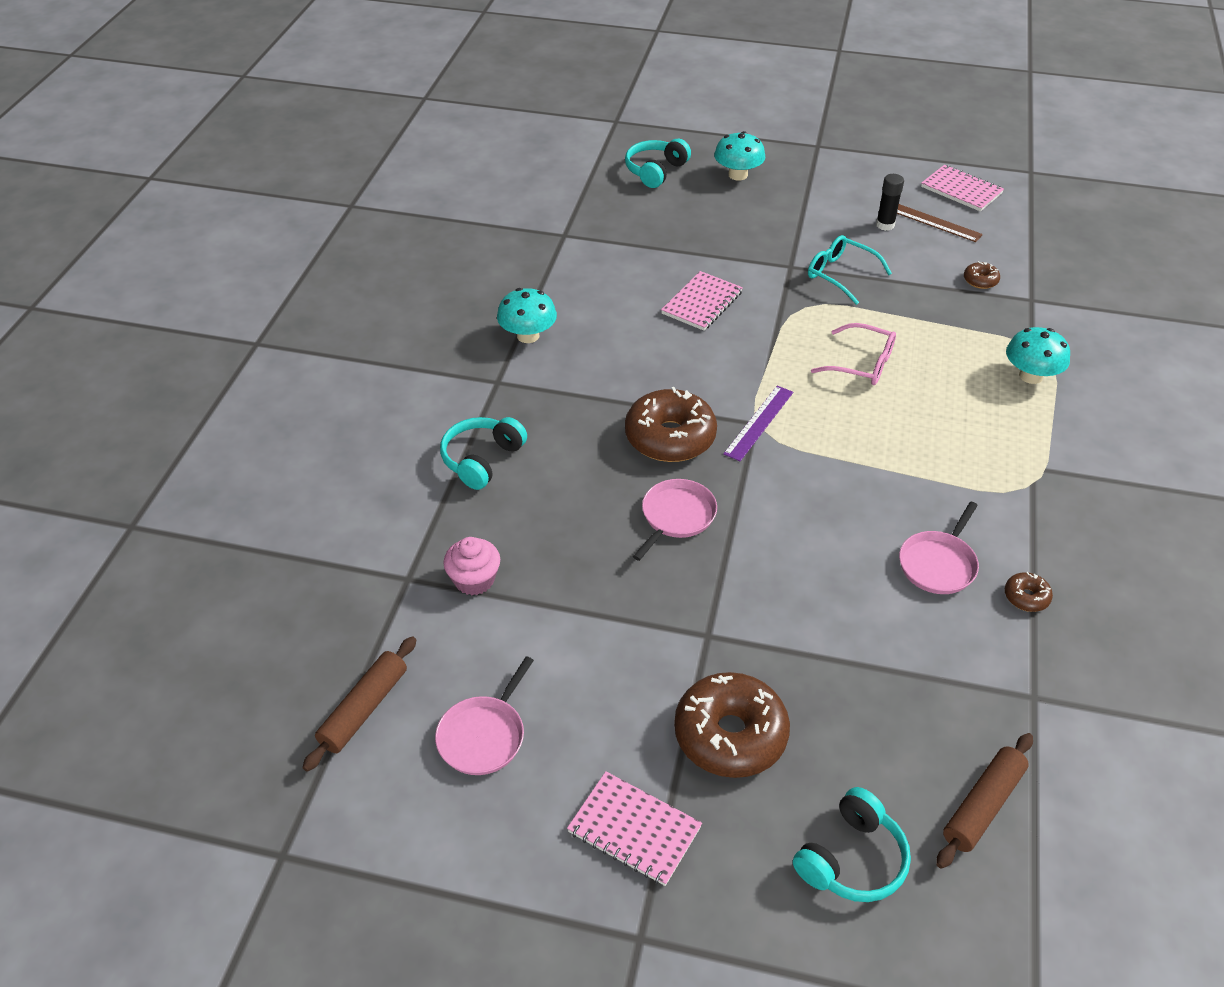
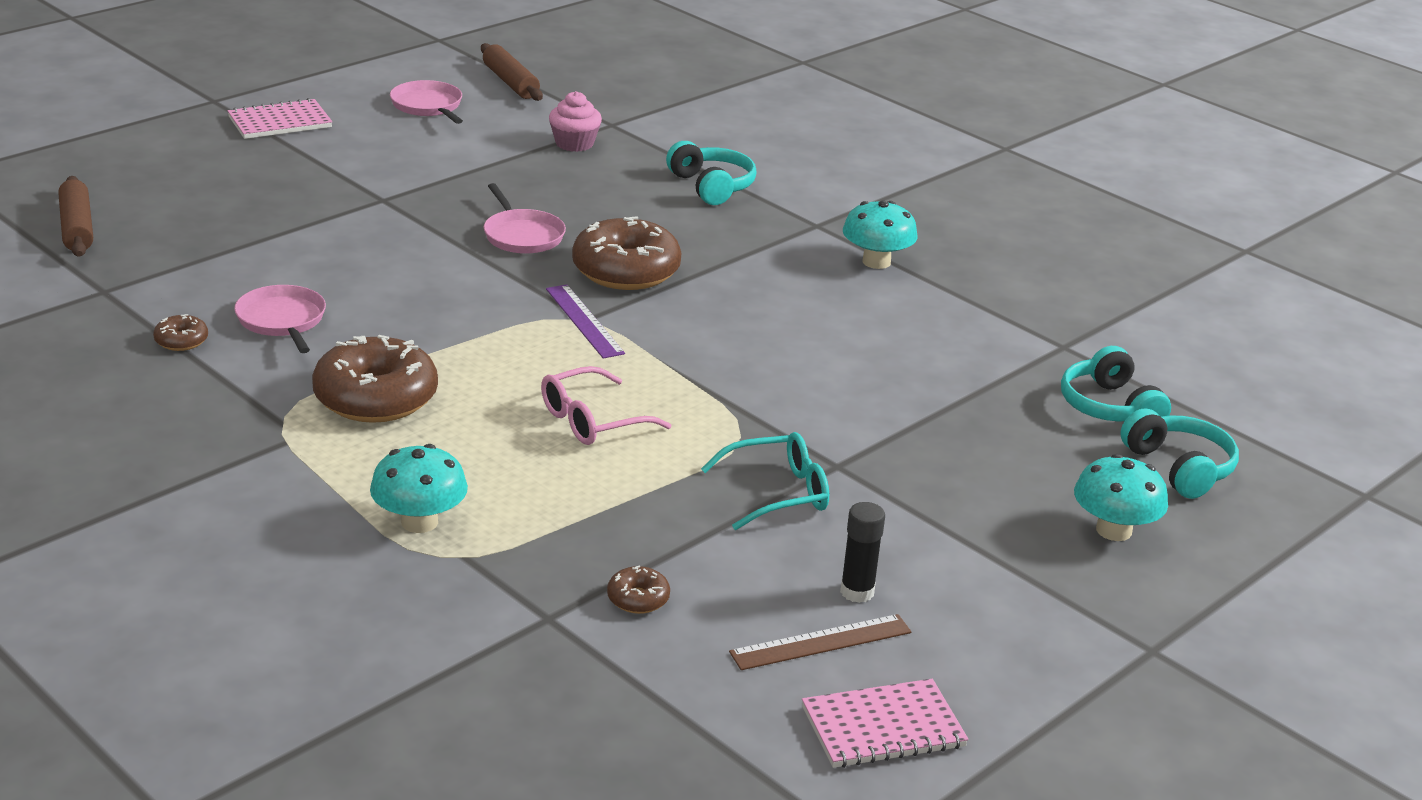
camera: 120 degrees right, 15 degrees down
(702, 303) = (825, 374): pink notebook -> none
(730, 735) = (288, 173): brown donut -> brown donut (376, 398)
(852, 859) = (134, 171): turquoise headphones -> turquoise headphones (1109, 407)

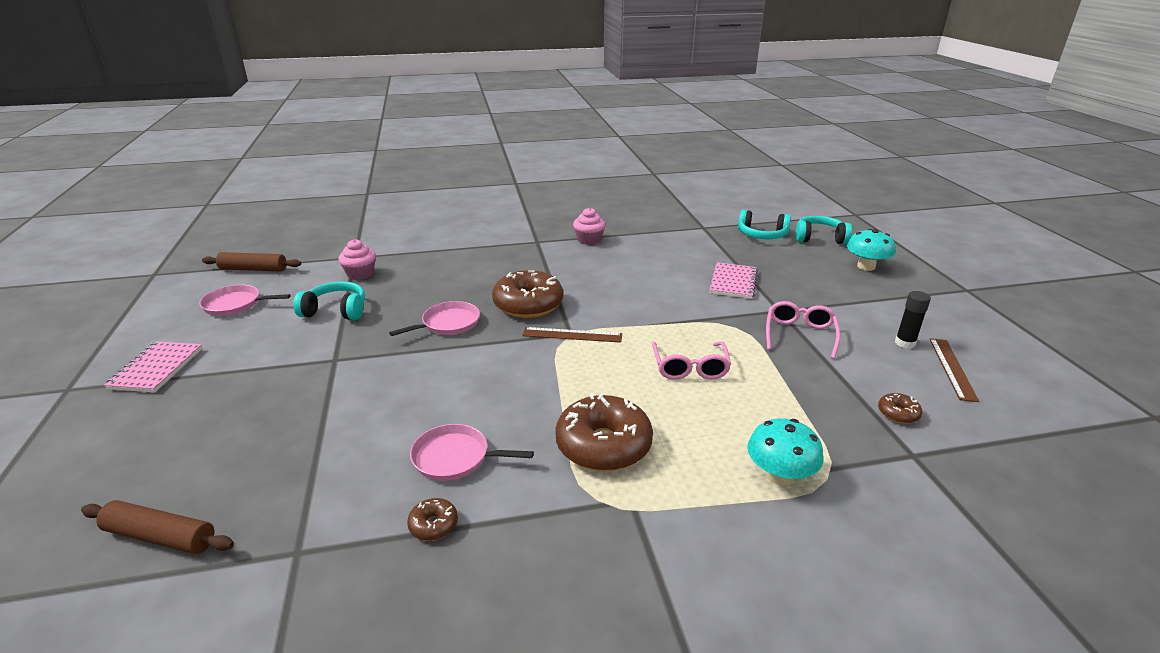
camera: 55 degrees left, 0 degrees up
(522, 235) = (448, 324): pink pan -> pink pan turned 45 degrees counterclockwise
(584, 321) = (572, 335): purple ruler -> brown ruler
(711, 186) = (464, 253): turquoise headphones -> turquoise headphones (336, 311)
(777, 493) = (799, 335): turquoise glasses -> pink glasses
(876, 262) = (589, 240): turquoise mushroom -> pink cupcake
(883, 727) = (1035, 376): pink notebook -> pink notebook (733, 282)

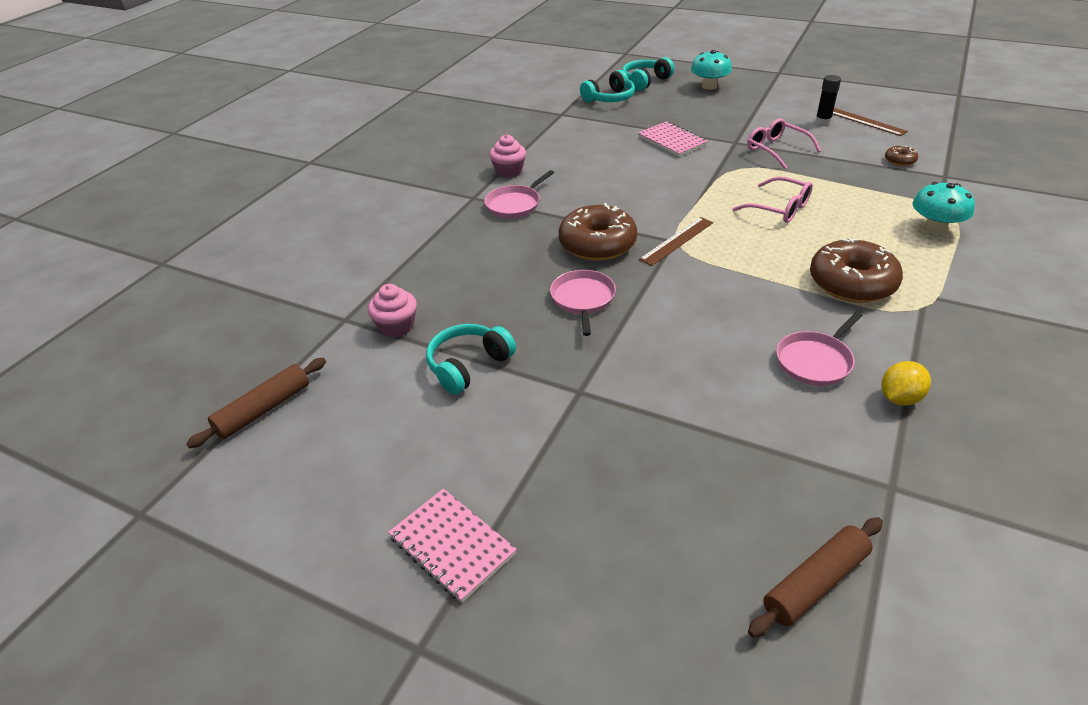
camera: 50 degrees left, 10 degrees up
(235, 304) = (352, 444): pink pan -> pink pan (515, 204)
(433, 525) = (899, 398): brown donut -> yellow lemon

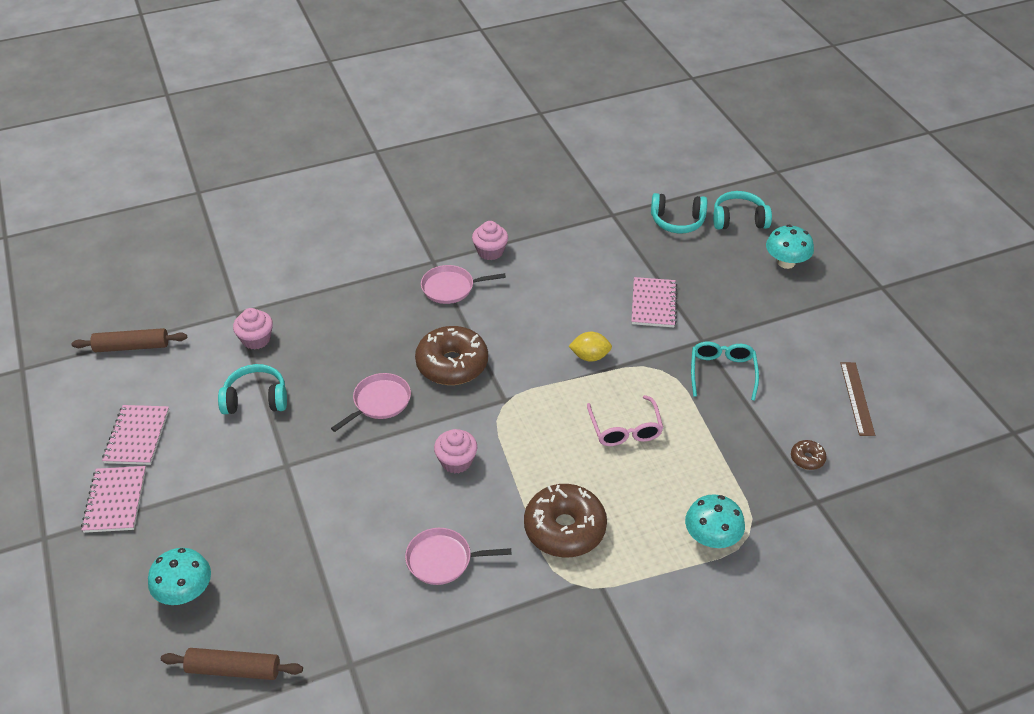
camera: 40 degrees right, 5 degrees up
(388, 475) = (137, 436): none -> pink notebook
(658, 561) = (185, 592): none -> turquoise mushroom
(677, 241) = (507, 401): brown ruler -> none
(708, 296) = (456, 461): none -> pink cupcake
(776, 150) = (722, 372): pink glasses -> turquoise glasses
(823, 121) = (818, 371): black glue stick -> none
(899, 398) = (448, 625): yellow lemon -> yellow lemon (590, 356)

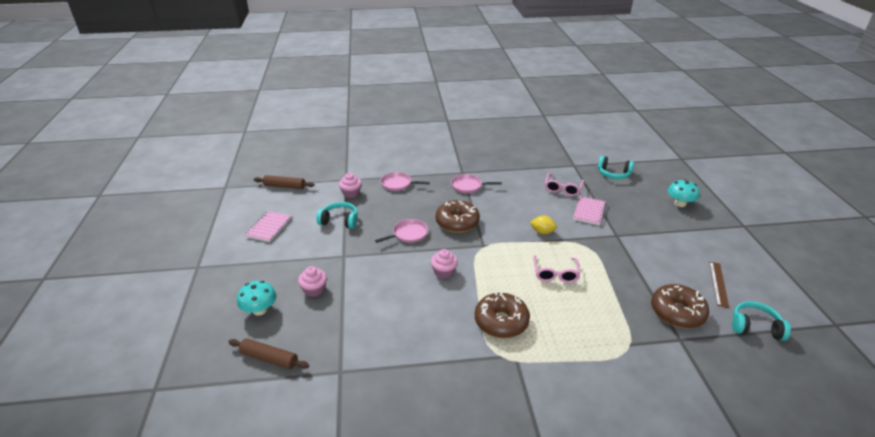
camera: 15 degrees right, 10 degrees down
(115, 500) = (243, 256): pink notebook -> none
(443, 560) = (418, 324): pink pan -> pink pan (398, 184)
(490, 251) = (496, 172): pink cupcake -> pink cupcake (314, 290)
(604, 266) = (562, 189): none -> pink glasses
(711, 537) = (600, 346): turquoise mushroom -> none
(722, 372) = (626, 254): turquoise glasses -> none
(739, 220) = (652, 178): turquoise headphones -> turquoise headphones (755, 327)
(807, 458) = (677, 312): brown donut -> brown donut, size x2.25

